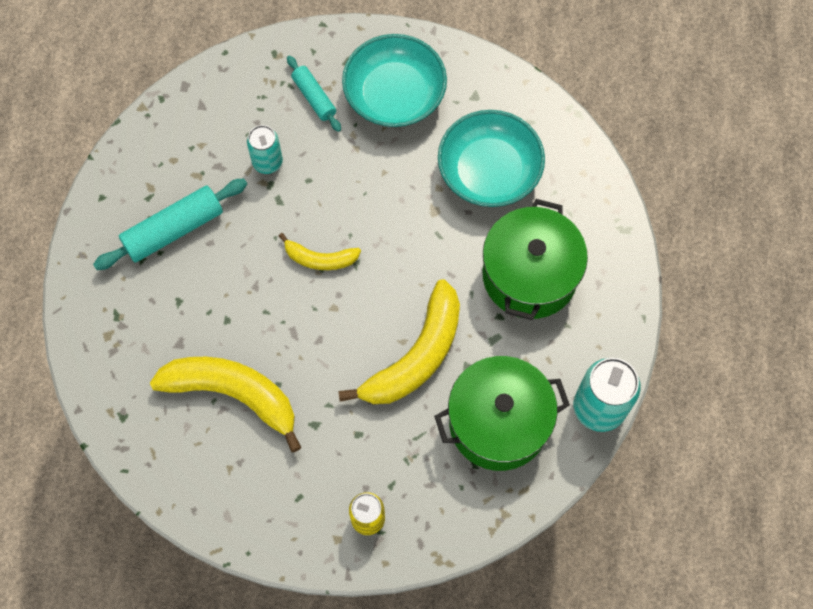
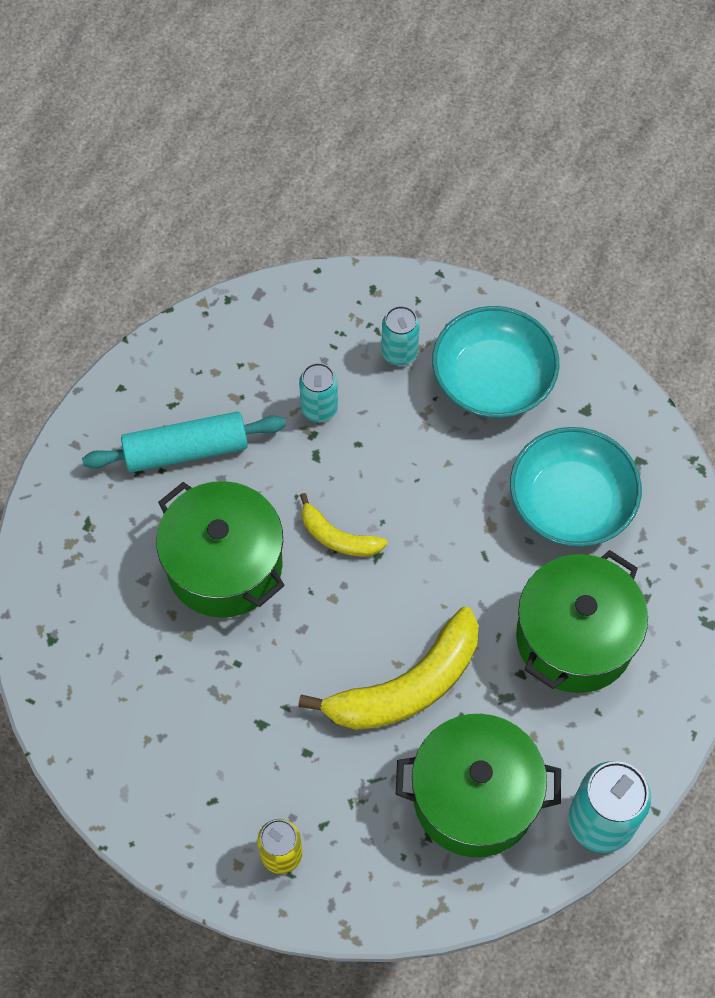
camera: 20 degrees right, 5 degrees down
(233, 394) = (183, 657): yellow banana -> none
(239, 310) = (224, 565): none -> green pot
(314, 97) = (399, 353): turquoise rolling pin -> turquoise can

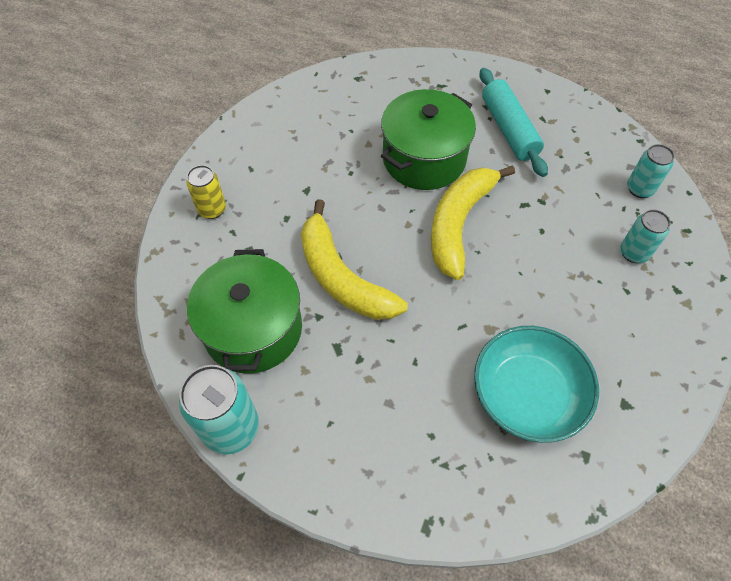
camera: 85 degrees right, 5 degrees down
(319, 409) = (565, 203): turquoise can -> turquoise can (639, 189)
(338, 537) = (459, 223): yellow banana -> yellow banana, size x1.89
(492, 379) = (632, 324): turquoise bowl -> none
(574, 638) = (396, 401): green pot -> none

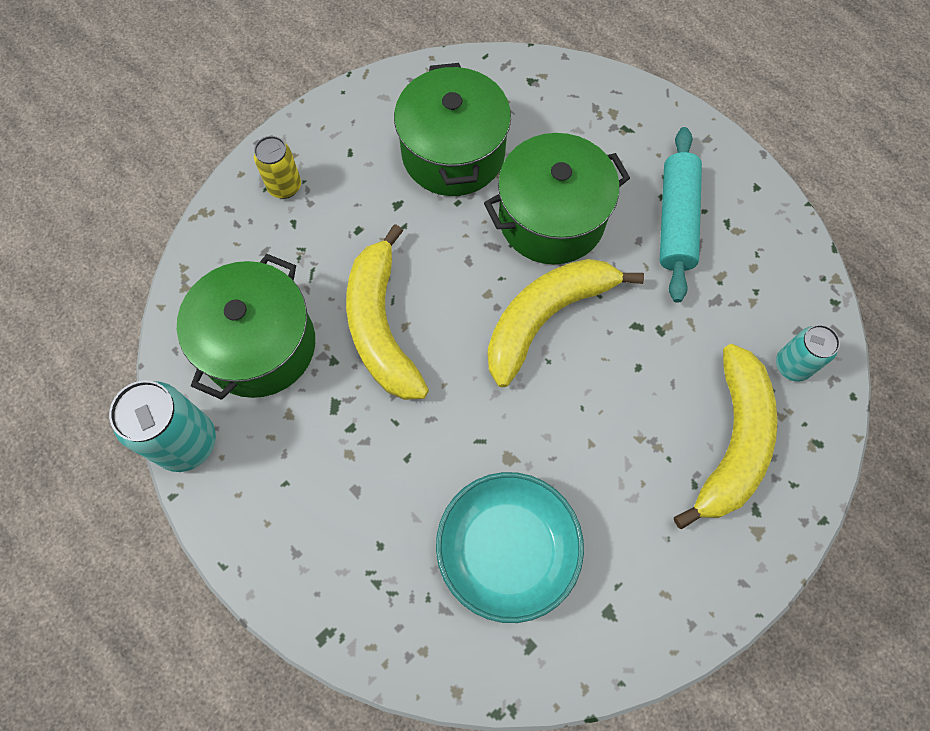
camera: 25 degrees right, 10 degrees up
(329, 142) = (453, 153): none -> green pot
(633, 253) = (732, 442): turquoise can -> yellow banana

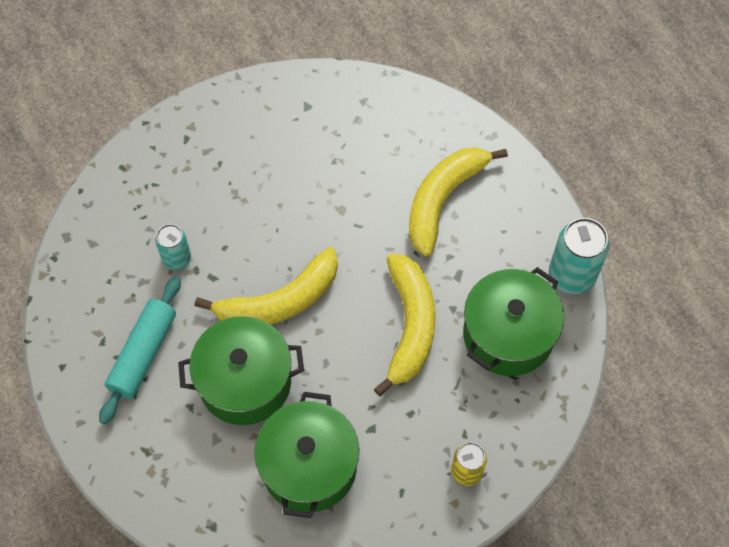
camera: 165 degrees left, 5 degrees down
(507, 550) = (360, 155): turquoise bowl -> none
(732, 442) = (181, 182): yellow banana -> yellow banana (443, 199)
(792, 365) = (112, 221): turquoise can -> turquoise can (177, 259)

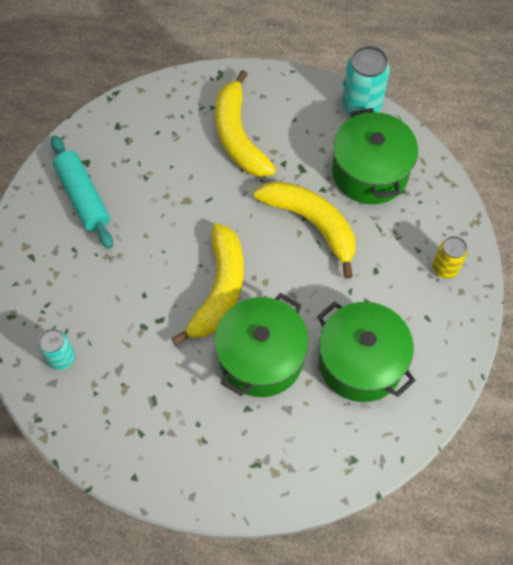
camera: 50 degrees left, 0 degrees up
(143, 353) = (177, 411): turquoise rolling pin -> turquoise rolling pin (83, 197)
(177, 259) = (122, 333): turquoise can -> turquoise can (62, 358)

